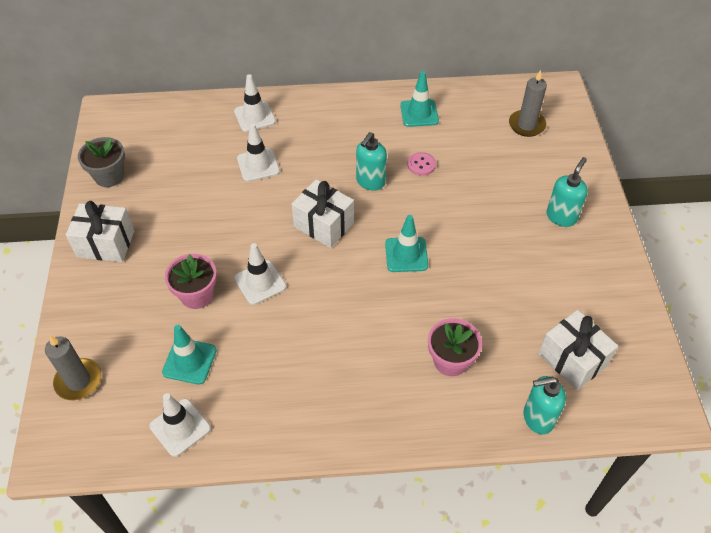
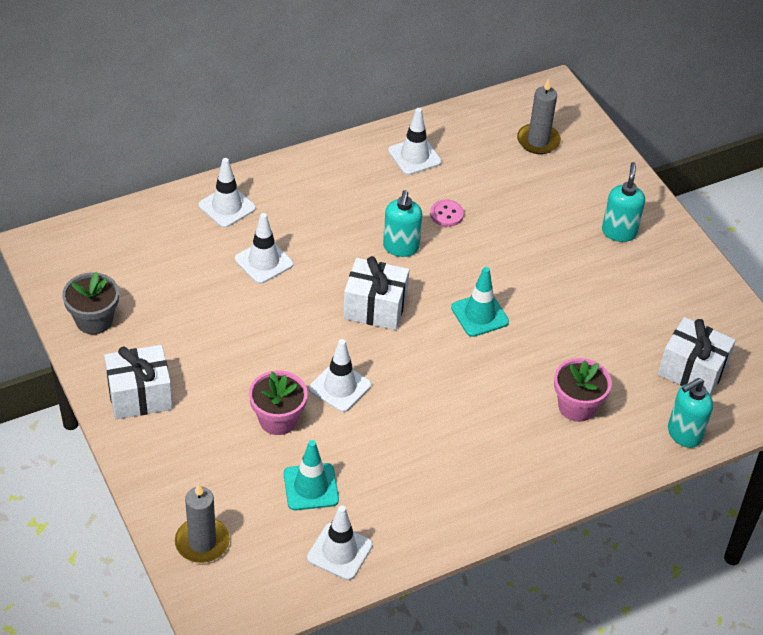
camera: 25 degrees left, 5 degrees down
(419, 113) = (414, 156): turquoise traffic cone -> white traffic cone

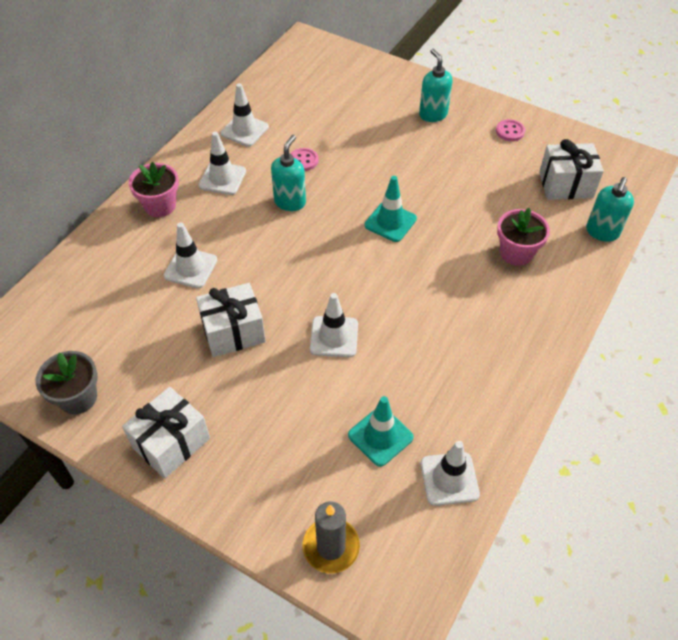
camera: 30 degrees left, 5 degrees up
(227, 207) = (125, 239): white traffic cone -> white traffic cone (222, 178)
(278, 419) = (307, 393): pink flower pot -> pink flower pot (160, 205)
(375, 307) = (309, 258): white gift -> white gift (233, 332)
(400, 247) = (290, 202): turquoise soap dispenser -> turquoise soap dispenser turned 135 degrees counterclockwise
(538, 141) = (324, 79): grey candle -> none
(685, 289) = (510, 131): none -> pink button

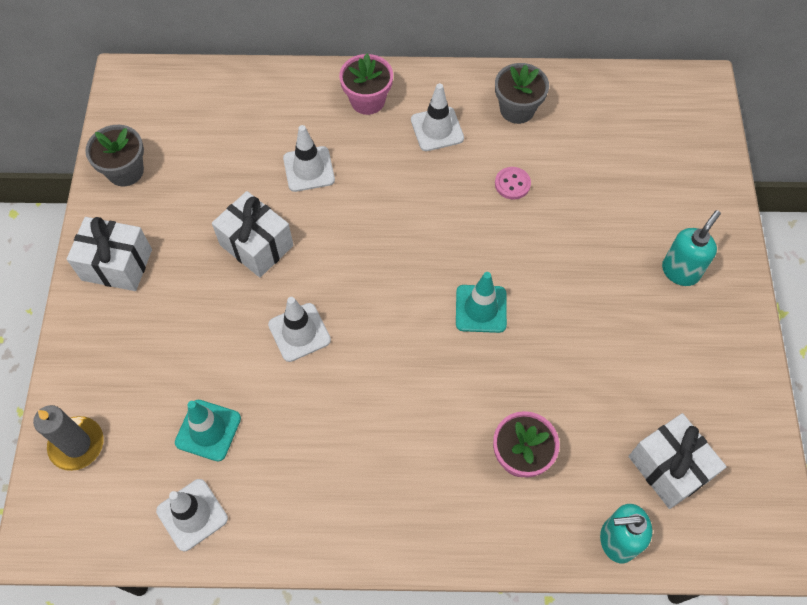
camera: 60 degrees right, 10 degrees up
(244, 130) = (517, 109): white traffic cone -> grey flower pot
(290, 202) = (446, 203): turquoise soap dispenser -> none
(510, 131) = (716, 366): pink button -> none

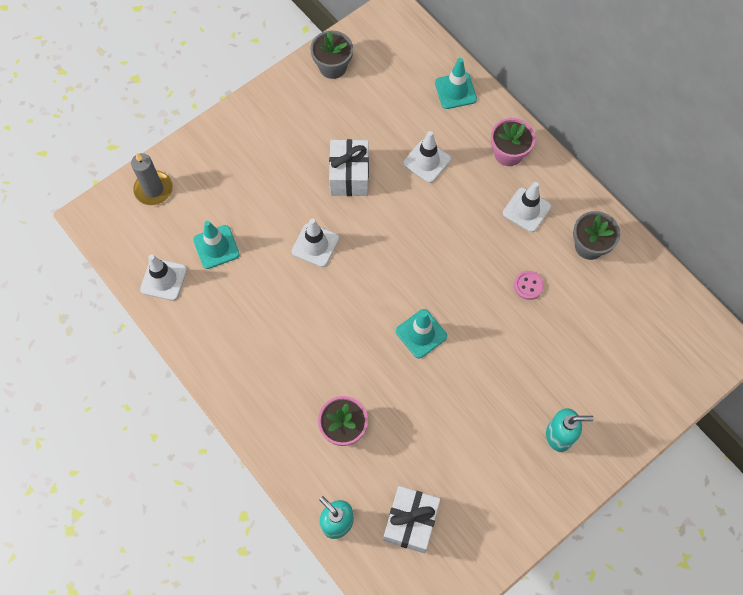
camera: 50 degrees right, 5 degrees up
(117, 265) = (271, 115): white gift -> none
(262, 93) = (455, 91): none -> turquoise traffic cone

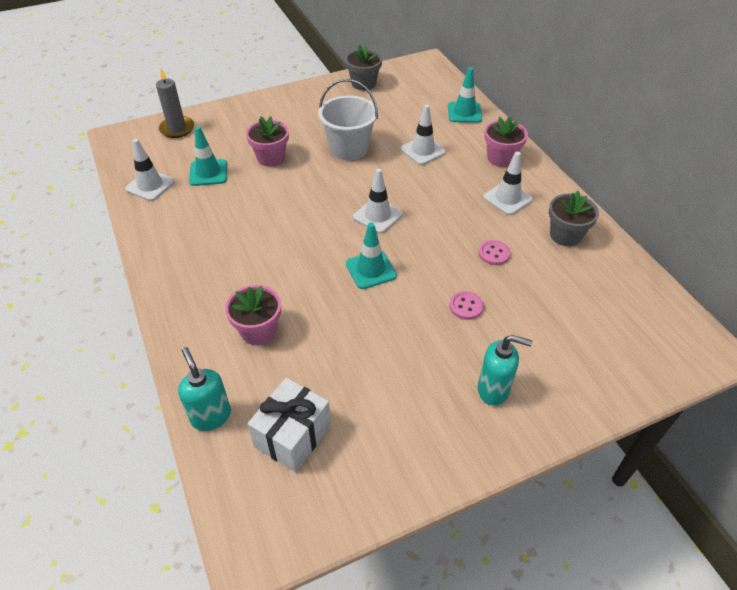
camera: 15 degrees right, 20 degrees down
(273, 209) = (271, 158): none -> pink flower pot
(315, 245) = (297, 187): white traffic cone -> white traffic cone (377, 216)
(349, 176) = (349, 148): white gift -> white bucket
(517, 354) = (466, 306): none -> pink button

